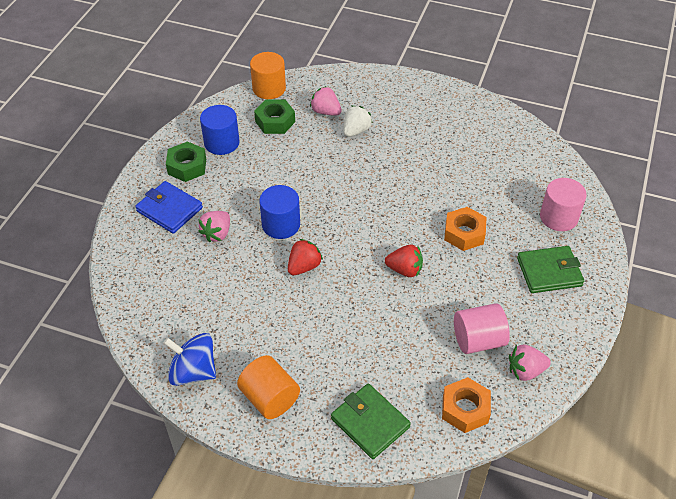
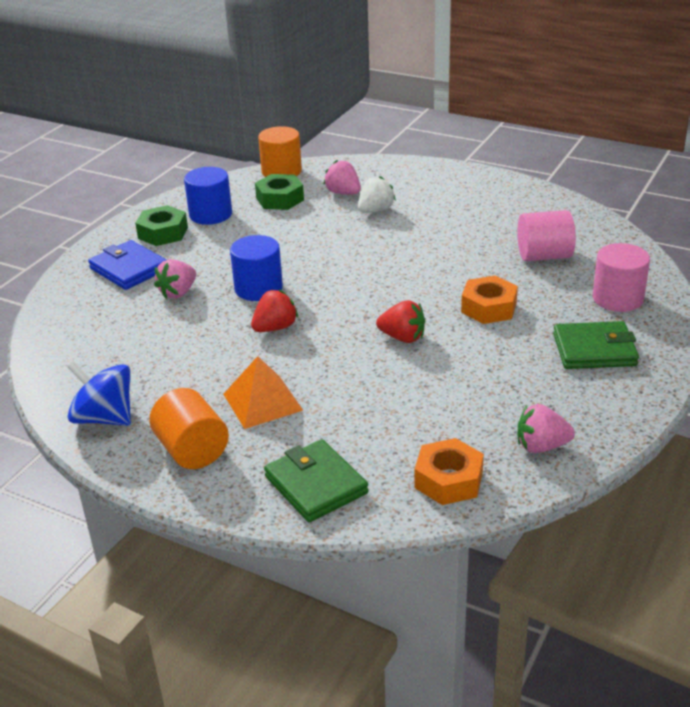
camera: 10 degrees right, 15 degrees down
(311, 344) = (262, 402): none -> orange pyramid
(478, 340) = (483, 411): pink cylinder -> pink cylinder (544, 256)

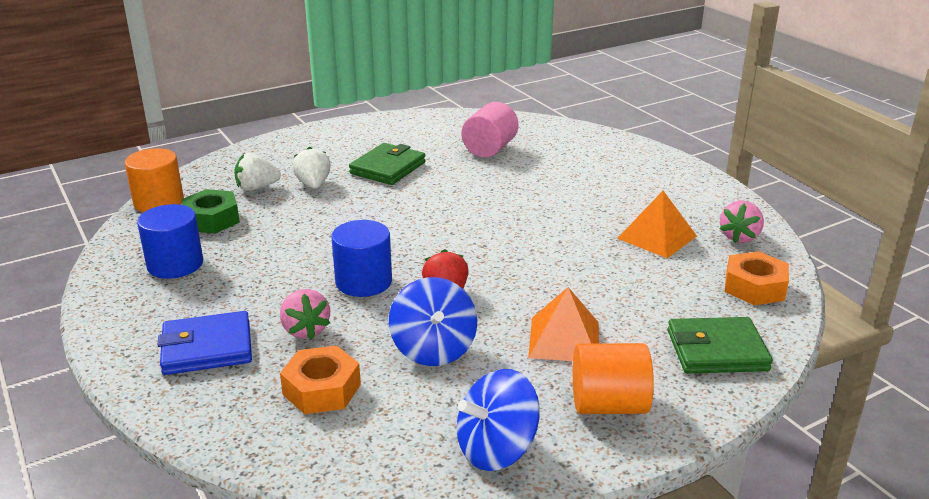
camera: 60 degrees left, 5 degrees down
(163, 233) = (164, 304): green nut -> none
(199, 350) = (433, 349): none -> blue spinning top
(343, 193) = (256, 188): pink strawberry -> white strawberry
(402, 337) = (536, 240): red strawberry -> none
(483, 397) = (657, 237): none -> orange pyramid
(489, 307) = (535, 193): orange nut -> orange nut (322, 389)
(594, 350) = (637, 177): green wallet -> green wallet (388, 168)
(617, 298) = (580, 147): pink cylinder -> none

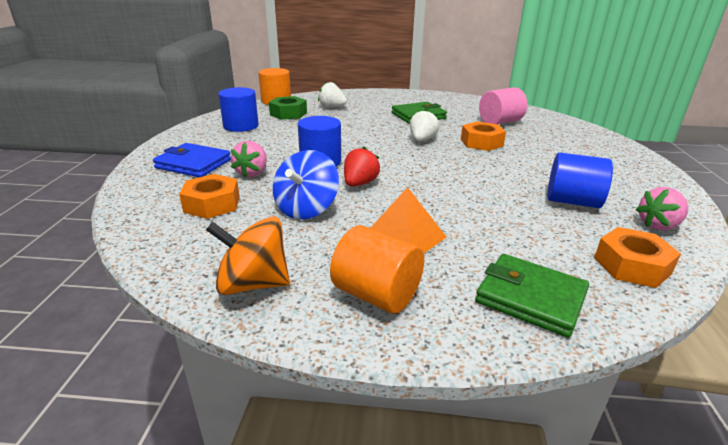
camera: 35 degrees right, 0 degrees up
(313, 185) = (363, 113): white strawberry -> white strawberry (422, 140)
(496, 449) = (253, 284): blue spinning top -> orange spinning top
(503, 188) = (481, 142): none -> orange nut
(657, 237) = (572, 201): orange pyramid -> blue cylinder

